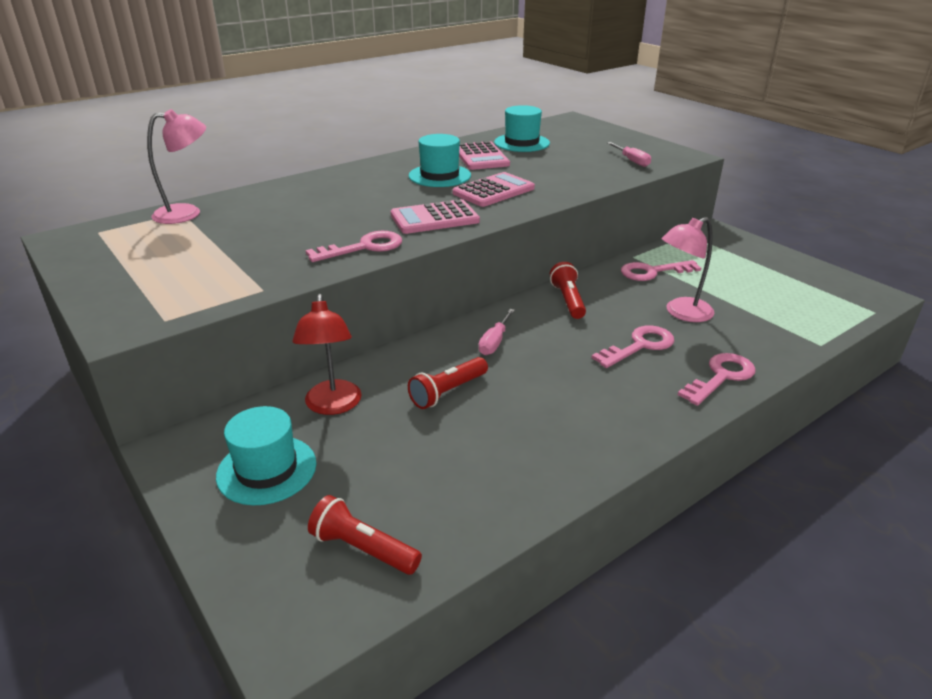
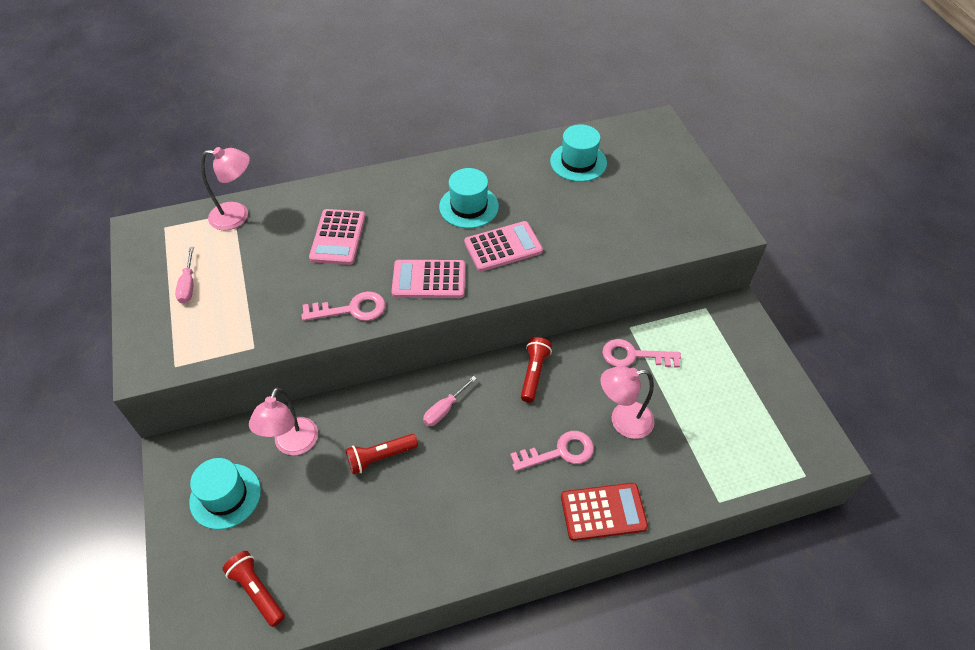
camera: 20 degrees right, 20 degrees up
(333, 406) = (293, 445): red lamp -> pink lamp
(481, 157) = (524, 181): pink calculator -> pink calculator (338, 237)
(631, 161) = (666, 225): pink screwdriver -> pink screwdriver (188, 285)
(721, 377) = (603, 512): pink key -> red calculator

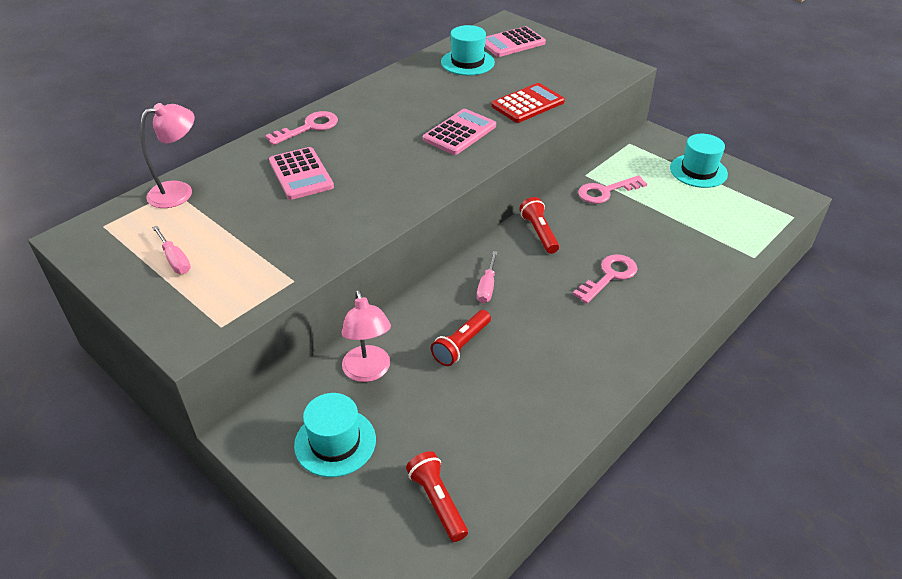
camera: 30 degrees left, 10 degrees down
(257, 591) = (437, 501): red flashlight -> red flashlight turned 45 degrees clockwise
(351, 309) = (365, 219): pink key -> pink key (309, 127)
(429, 279) = (416, 174): pink calculator -> pink calculator (512, 43)
(469, 206) = (403, 116): turquoise hat -> turquoise hat (698, 171)
(603, 512) = (680, 300): red calculator -> red calculator (528, 104)
(623, 421) = (638, 236): pink lamp -> none

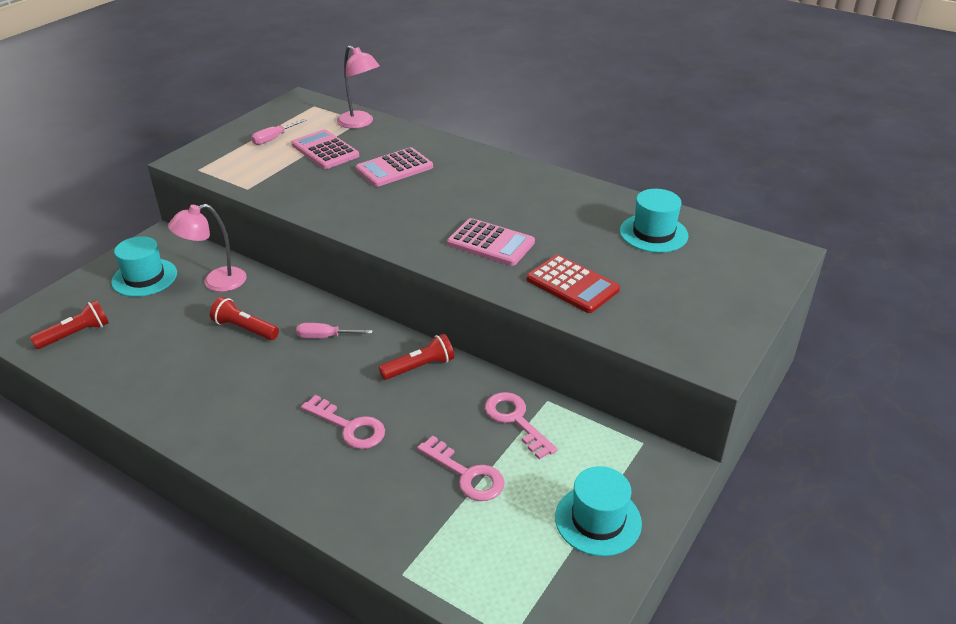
camera: 80 degrees right, 5 degrees down
(309, 127) = (472, 160): pink key -> pink key (466, 474)
(512, 43) = (727, 262): pink calculator -> pink calculator (325, 150)

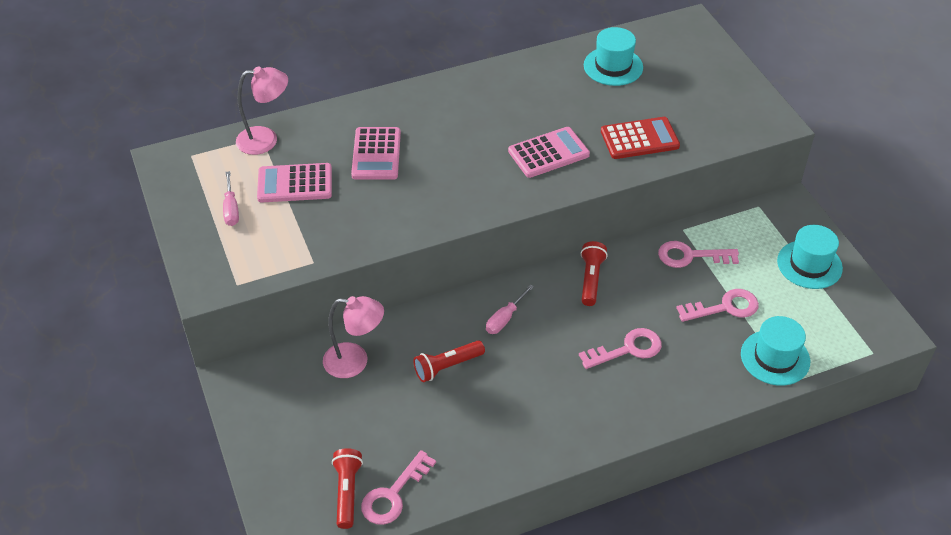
camera: 55 degrees left, 10 degrees up
(85, 358) = (393, 494): none -> pink key
(144, 277) = (296, 412): turquoise hat -> turquoise hat (775, 357)
(216, 282) = (355, 362): pink lamp -> pink lamp turned 90 degrees counterclockwise

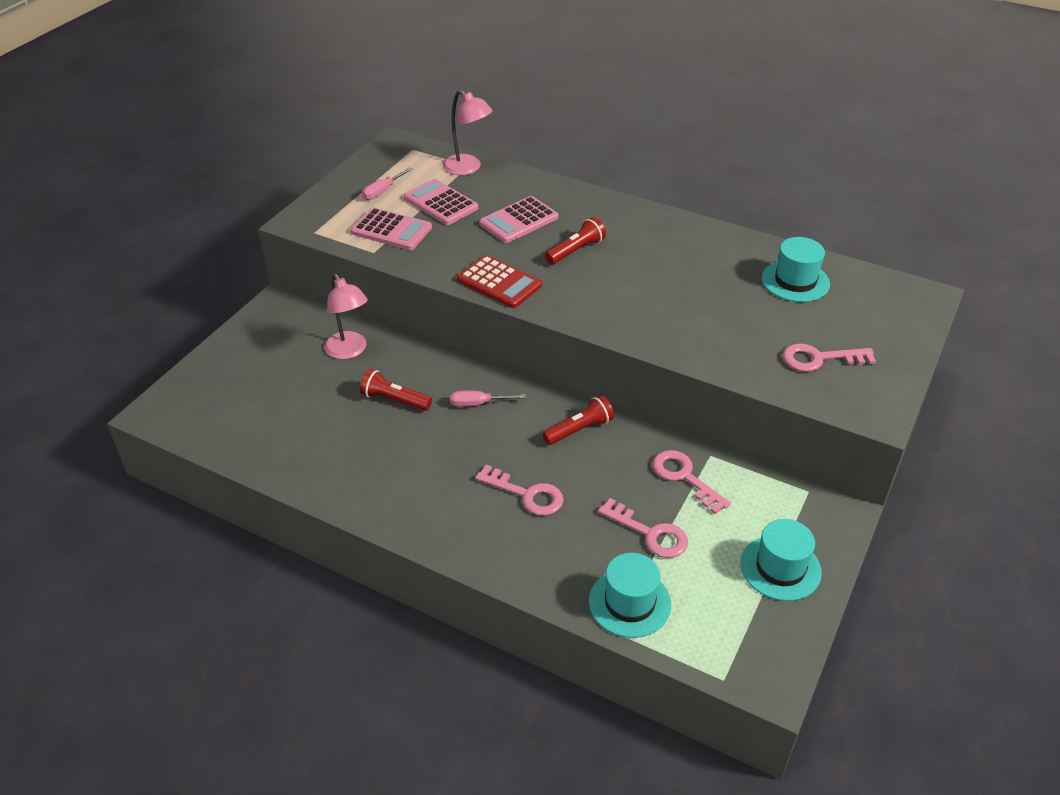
camera: 50 degrees right, 5 degrees down
(347, 492) = (223, 416): red flashlight -> red flashlight (576, 250)
(393, 494) = (242, 441): pink key -> pink key (819, 359)
(548, 153) = (638, 300): pink calculator -> pink calculator (391, 230)
(639, 139) = (728, 341): red calculator -> red calculator (499, 282)

